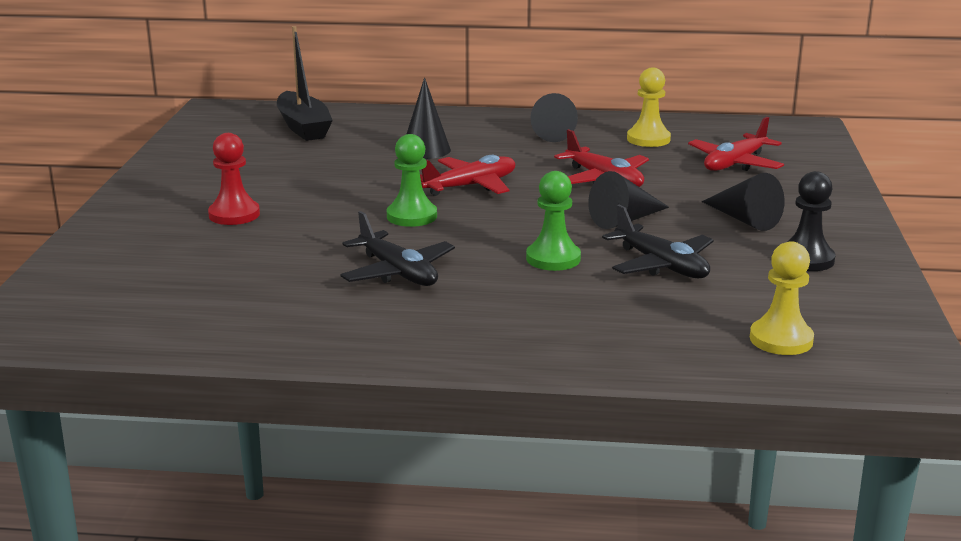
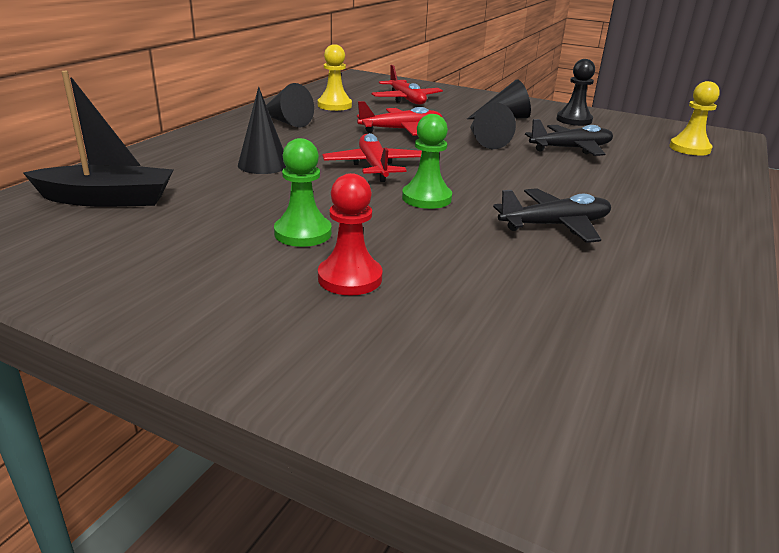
camera: 70 degrees left, 5 degrees up
(553, 259) = (547, 172): green pawn -> green pawn (303, 233)

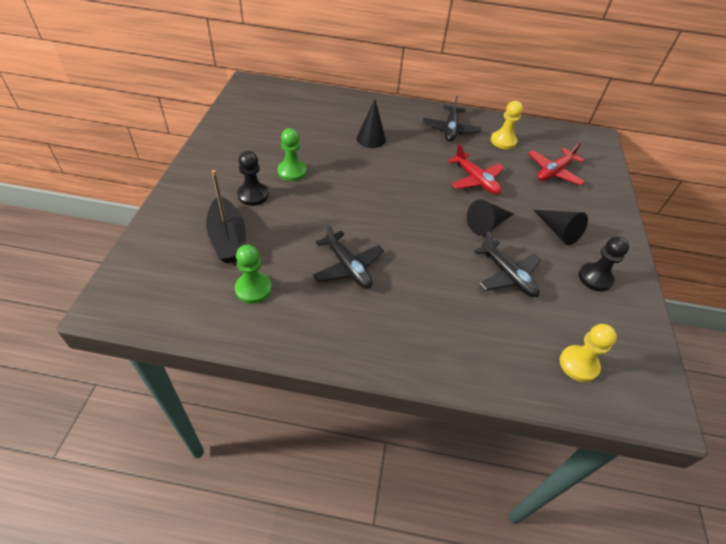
camera: 70 degrees right, 20 degrees up
(107, 199) = (300, 108): black boat -> black boat (228, 238)
(286, 121) = (450, 129): black cone -> black plane
(350, 278) = (253, 195): red pawn -> black pawn
(374, 166) = (396, 179): red plane -> none
(426, 198) = (359, 207): green pawn -> green pawn (253, 289)

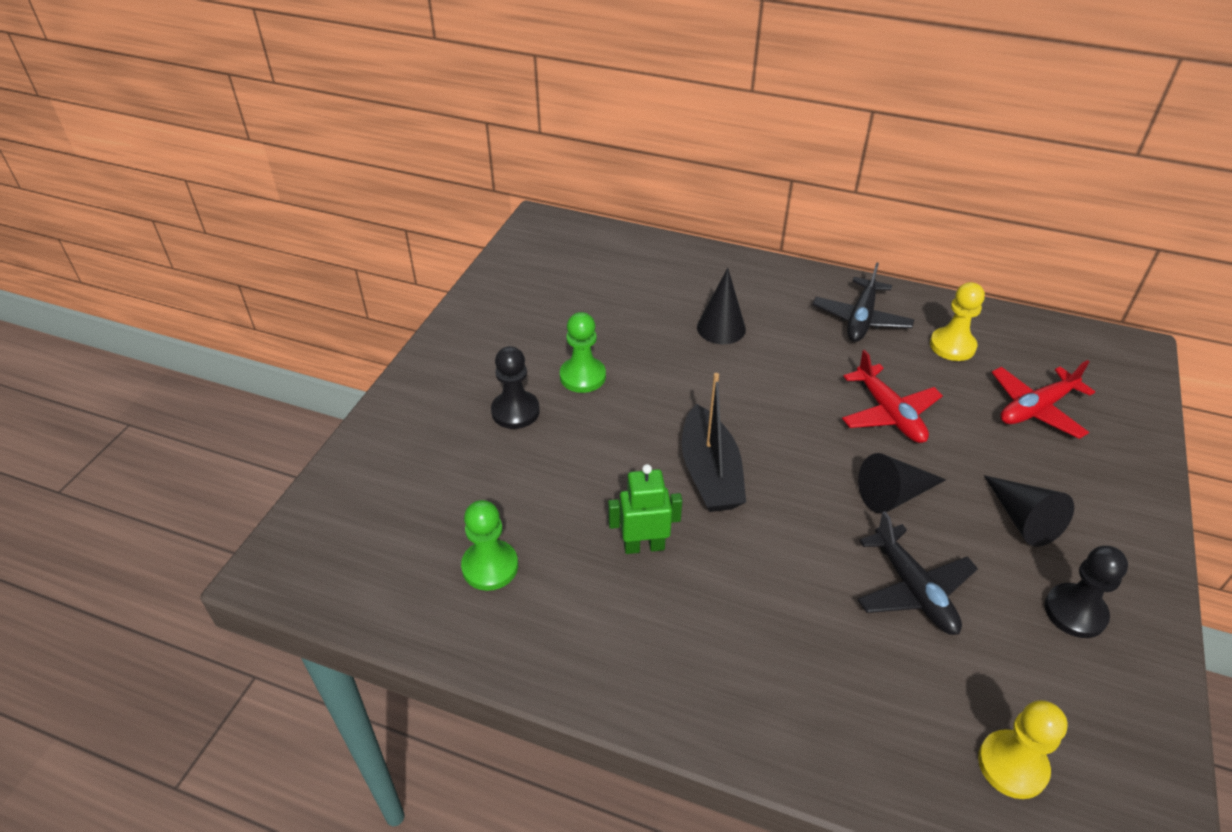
camera: 15 degrees right, 5 degrees down
(228, 238) = (466, 480): black boat -> black boat (710, 473)
(348, 267) = (644, 546): black plane -> green robot

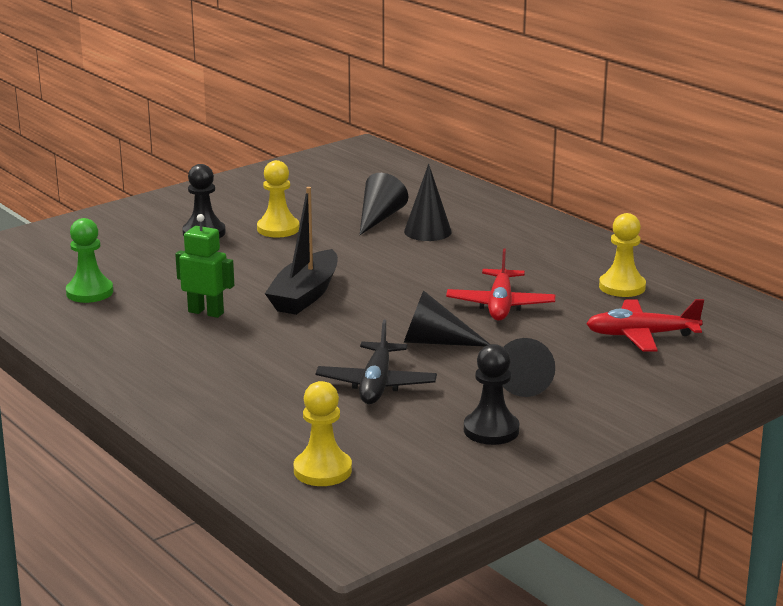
camera: 30 degrees right, 20 degrees down
(582, 376) = (278, 229): green pawn -> yellow pawn
(659, 324) = (379, 218): none -> black cone
(861, 319) = (561, 254): black plane -> none

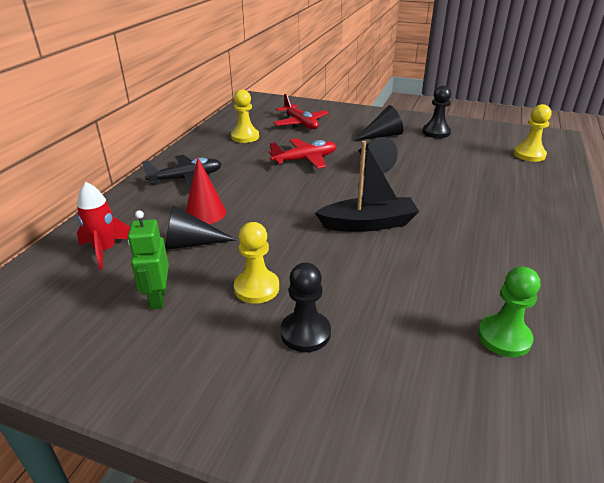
camera: 120 degrees left, 10 degrees up
(206, 312) = (447, 253): green robot -> green robot (158, 298)
(376, 384) = (440, 166): black plane -> black plane (186, 178)
(410, 189) = (105, 250): none -> red rocket
(427, 231) = (205, 213): black cone -> red cone

